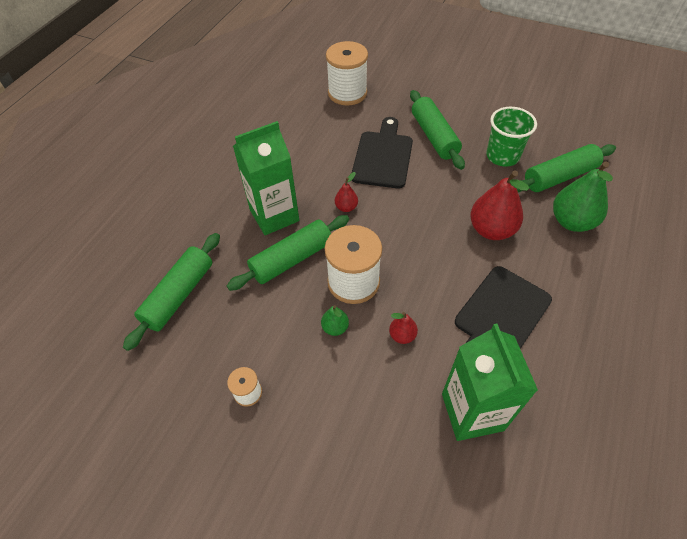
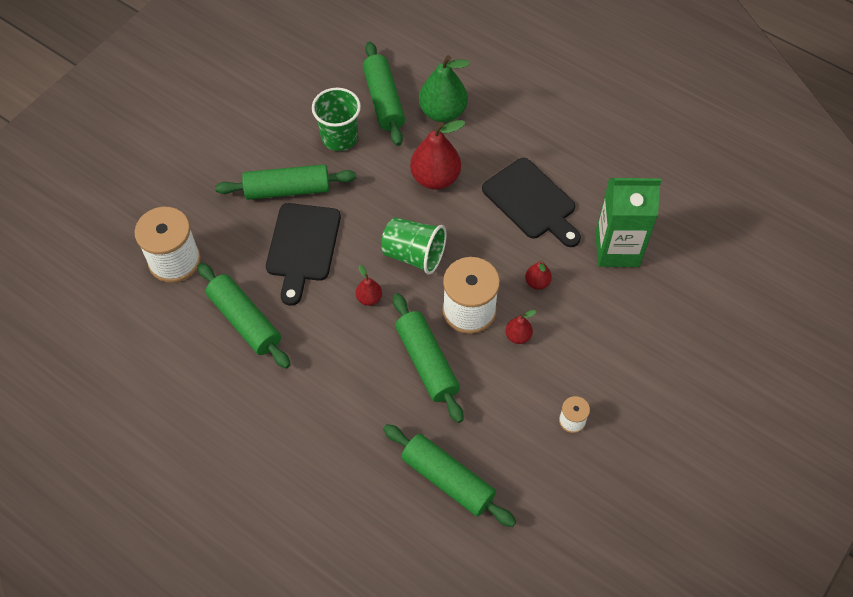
camera: 80 degrees left, 5 degrees up
(274, 215) = (360, 372): green carton -> none
(306, 139) = (245, 321): none -> green rolling pin
(335, 328) = (518, 336): green pear -> red pear
(383, 156) = (302, 247): black cutting board -> black cutting board turned 105 degrees counterclockwise
(400, 229) = (414, 255): none -> green cup

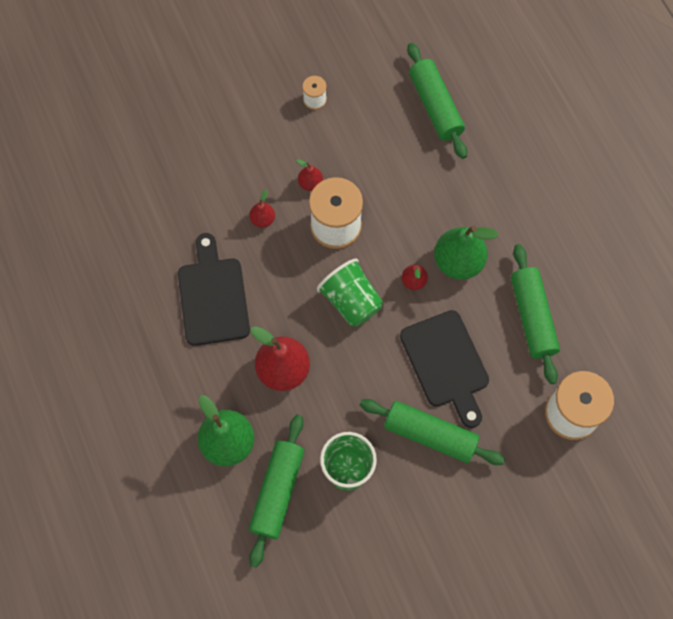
camera: 150 degrees left, 10 degrees up
(302, 247) = (446, 363): black cutting board -> black cutting board turned 120 degrees clockwise
(338, 335) = (458, 262): none -> green pear
(426, 362) = (398, 200): green rolling pin -> none
(617, 249) = (174, 212): green carton -> none

